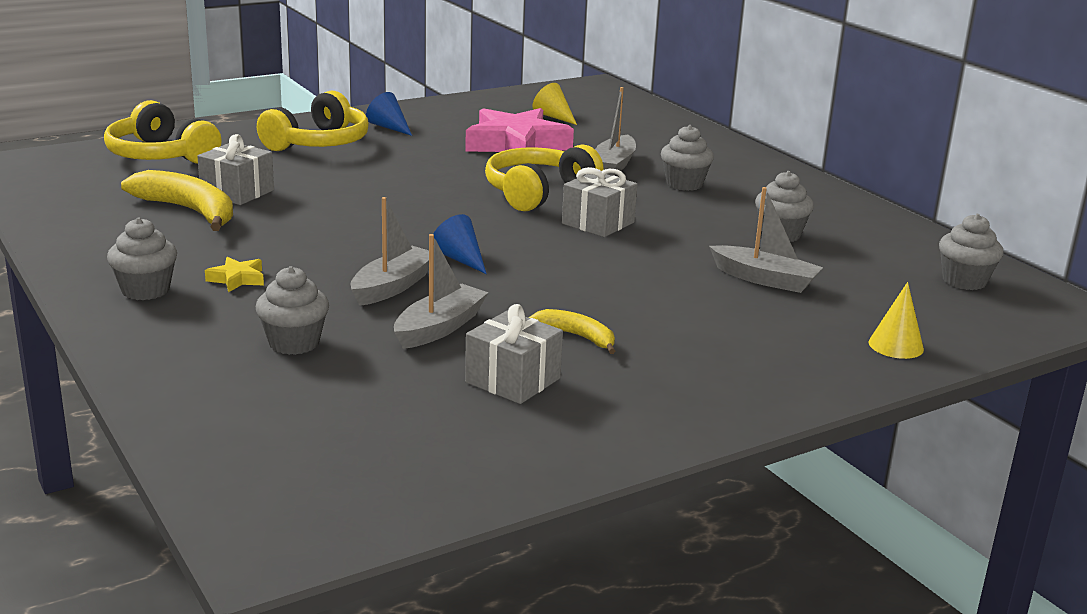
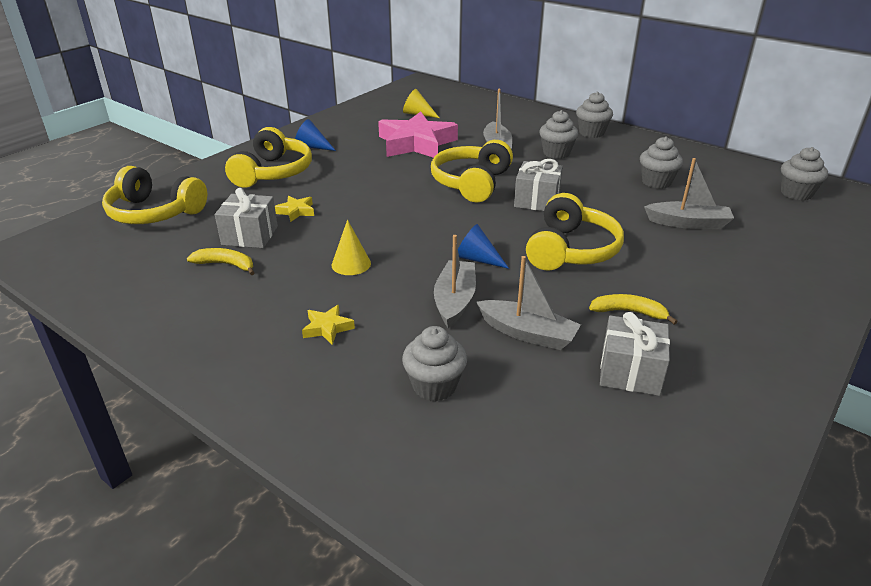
camera: 20 degrees left, 10 degrees up
(145, 290) = (260, 364): grey cupcake -> grey cupcake (591, 133)
(189, 211) = (226, 265): yellow banana -> yellow banana, size x0.56
(307, 181) = (296, 211): none -> yellow star
(439, 328) = (527, 333): grey boat -> grey boat turned 105 degrees clockwise
(580, 273) = (571, 250): none -> yellow headphones
(896, 345) = (821, 259): yellow cone -> yellow cone (351, 264)

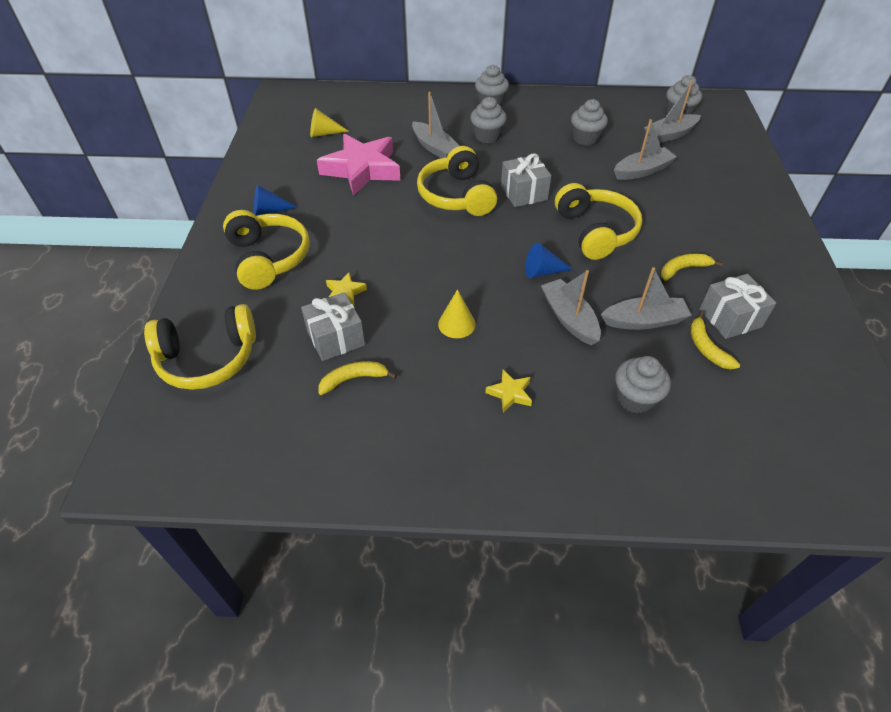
camera: 35 degrees left, 15 degrees up
(567, 383) = (706, 348): none -> yellow banana
(762, 206) = (670, 135): none -> grey boat

